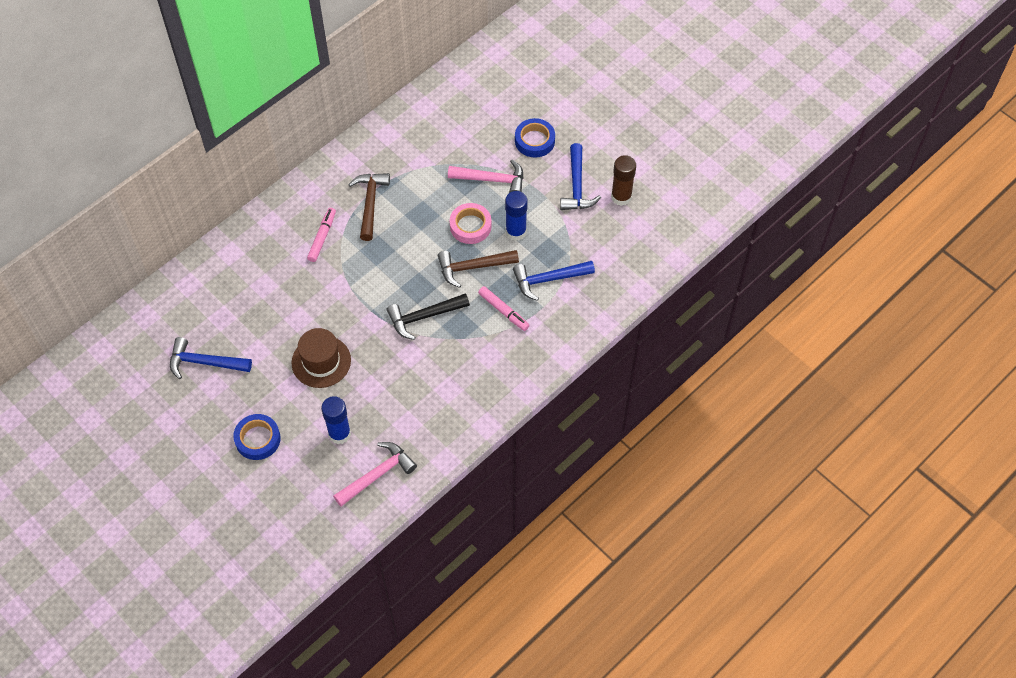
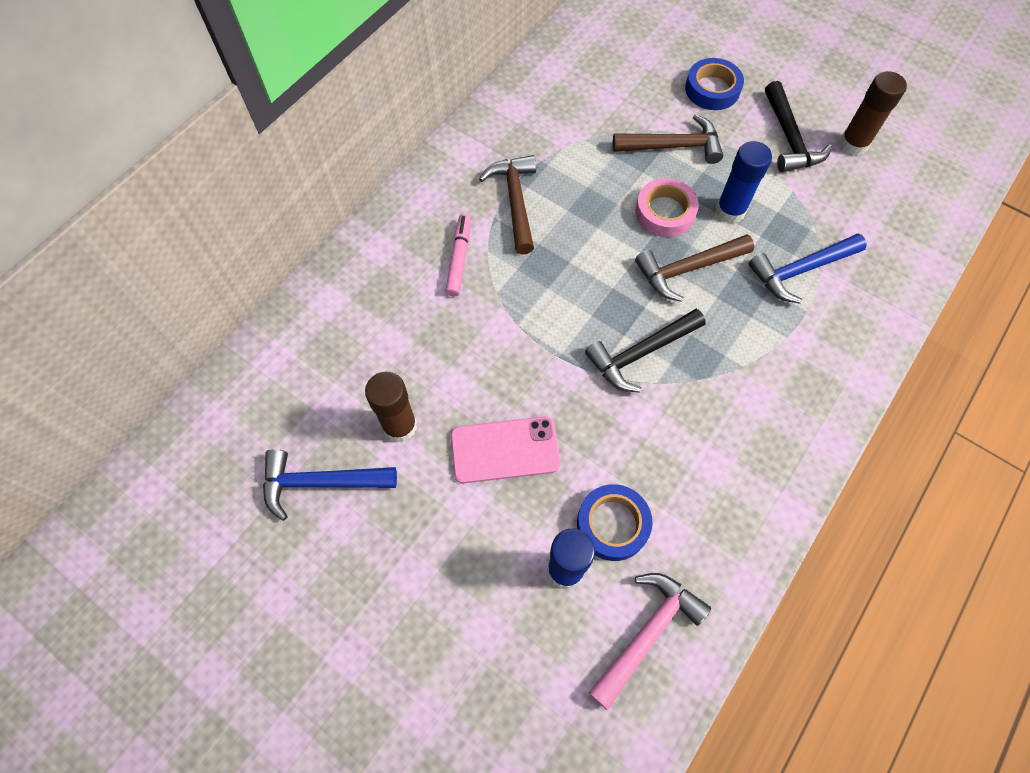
camera: 10 degrees left, 5 degrees up
(257, 439) = (434, 604): blue tape -> blue tape (612, 524)
(260, 337) = (400, 426): none -> brown glue stick
(321, 361) = (505, 450): brown hat -> pink phone
(492, 180) = (673, 146): pink hammer -> brown hammer
(503, 311) = (753, 326): pink marker -> none
(577, 186) = (789, 138): blue hammer -> black hammer

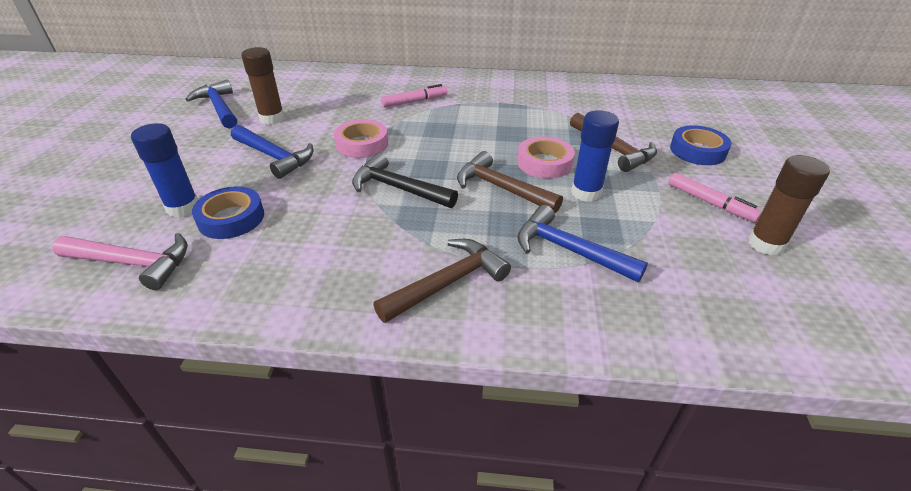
camera: 60 degrees right, 25 degrees down
(505, 450) = (274, 157): pink phone -> blue hammer
(515, 201) = (481, 106): brown hammer -> brown hammer (448, 283)
(530, 352) = (362, 144): none -> pink tape
(789, 138) = (710, 203): black hammer -> pink marker

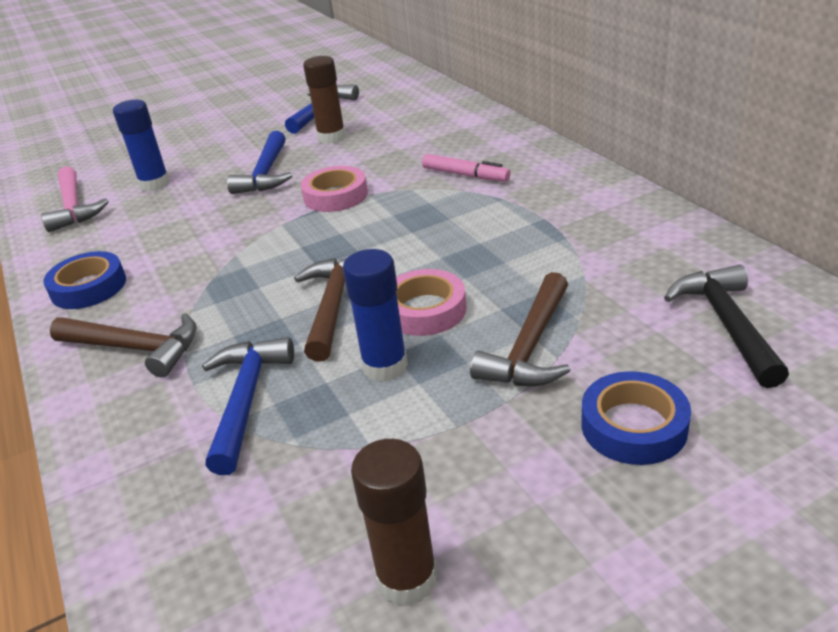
camera: 60 degrees right, 5 degrees down
(231, 218) = (156, 208): blue tape -> blue tape (88, 287)
(398, 188) = (272, 251): black hammer -> black hammer (727, 324)
(710, 203) = (473, 485): pink marker -> none

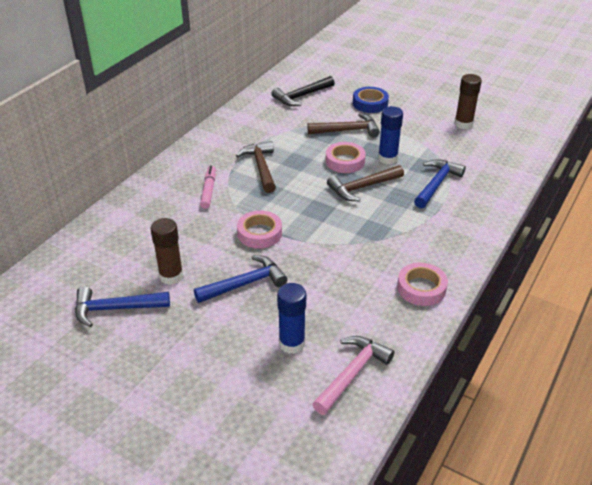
camera: 125 degrees left, 5 degrees up
(88, 287) = (421, 288): blue tape -> pink tape
(135, 348) = (443, 235): brown hammer -> brown hammer (261, 167)
(246, 400) = (436, 184): blue hammer -> blue hammer turned 150 degrees clockwise

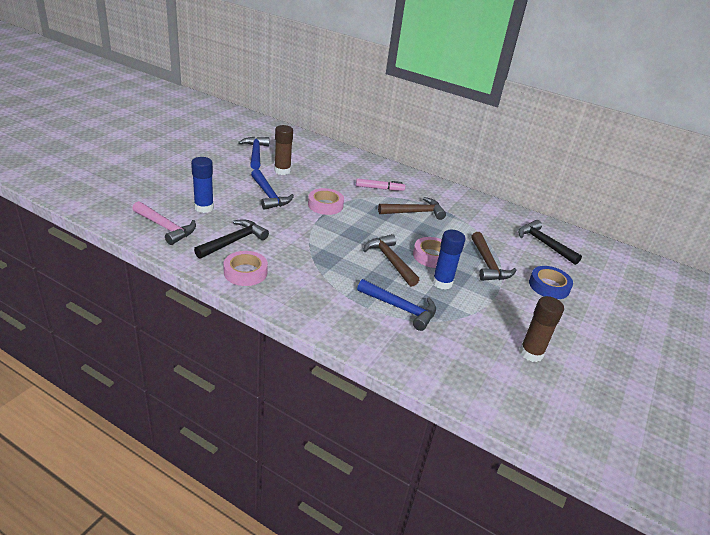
camera: 85 degrees right, 5 degrees down
(364, 304) = (234, 241): none -> black hammer

